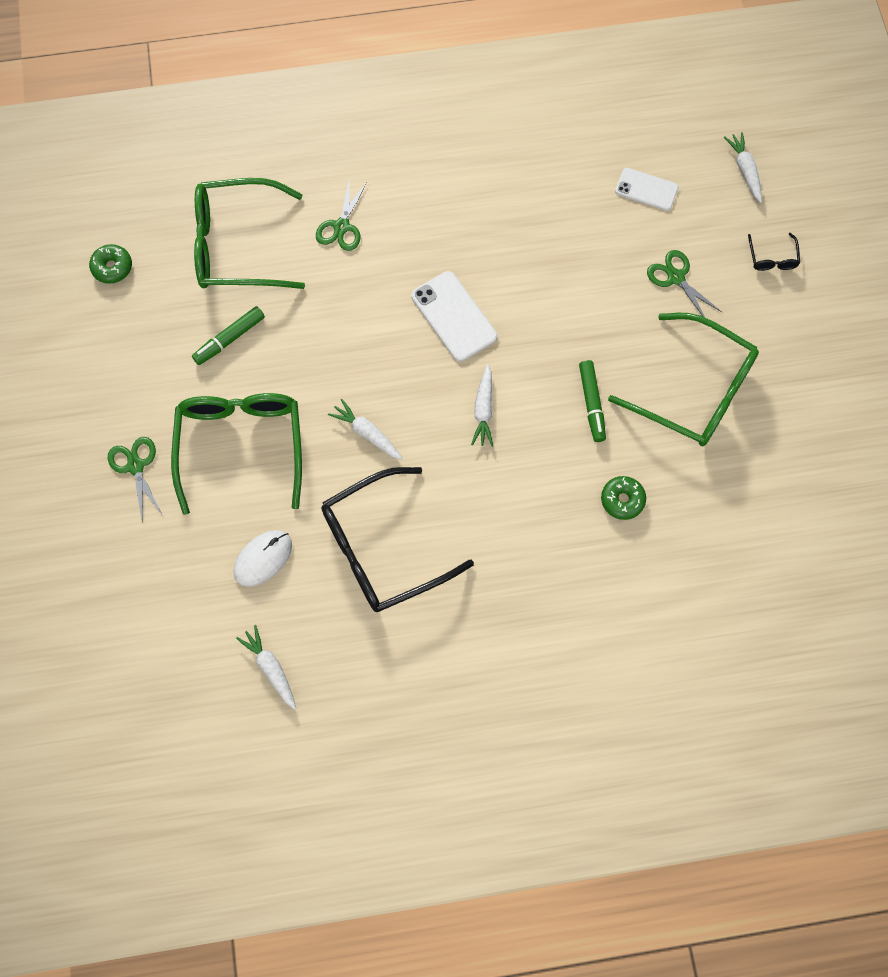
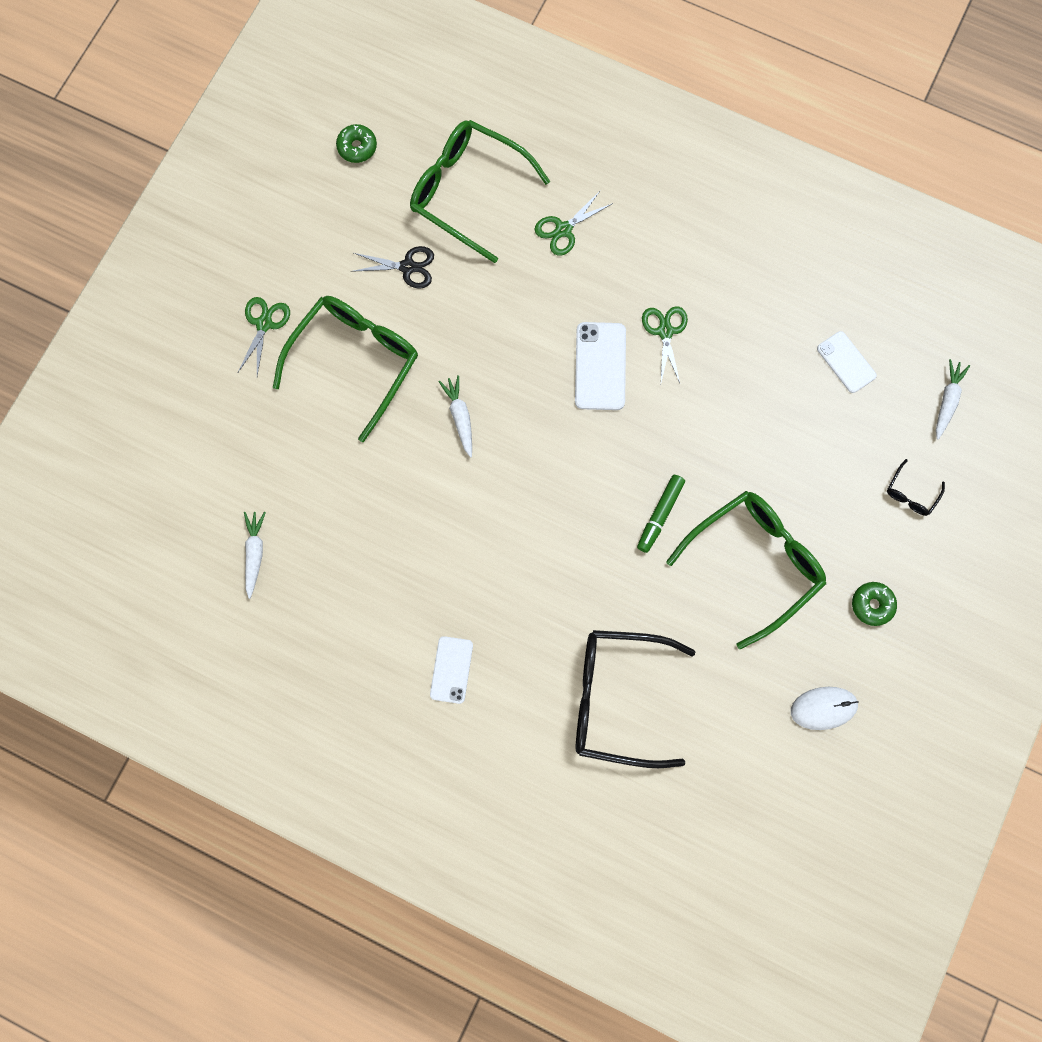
camera: 35 degrees right, 5 degrees up
(230, 339) = (407, 267): green marker -> black scissors
(263, 558) = (309, 464): white mouse -> white mouse (823, 708)
(382, 548) = (405, 518): black glasses -> black glasses (617, 698)
(483, 410) = (567, 461): white carrot -> none
(515, 648) = (451, 670): none -> white phone
(622, 500) = (625, 611): green donut -> green donut (872, 605)
(676, 277) = (813, 455): green scissors -> green scissors (665, 331)
(695, 391) = (755, 562): green glasses -> green glasses turned 105 degrees counterclockwise

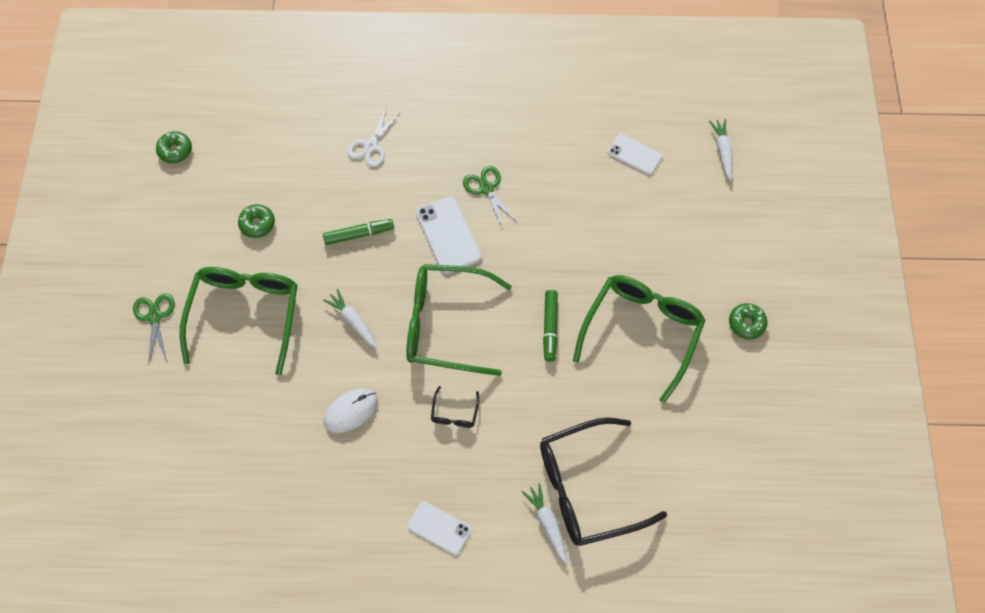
camera: 25 degrees left, 10 degrees down
(255, 553) = (226, 508): white carrot -> white carrot (547, 523)
(407, 267) = (257, 224): black scissors -> green donut
(451, 670) = (439, 528): white phone -> white phone turned 45 degrees counterclockwise
(467, 191) = (281, 148): green glasses -> green glasses (445, 324)
(507, 324) = (358, 234): none -> green marker
(563, 229) = (371, 146): green scissors -> white scissors
(823, 708) = (751, 419): white mouse -> white mouse (351, 411)
(911, 494) = (731, 229): black glasses -> black glasses (454, 413)

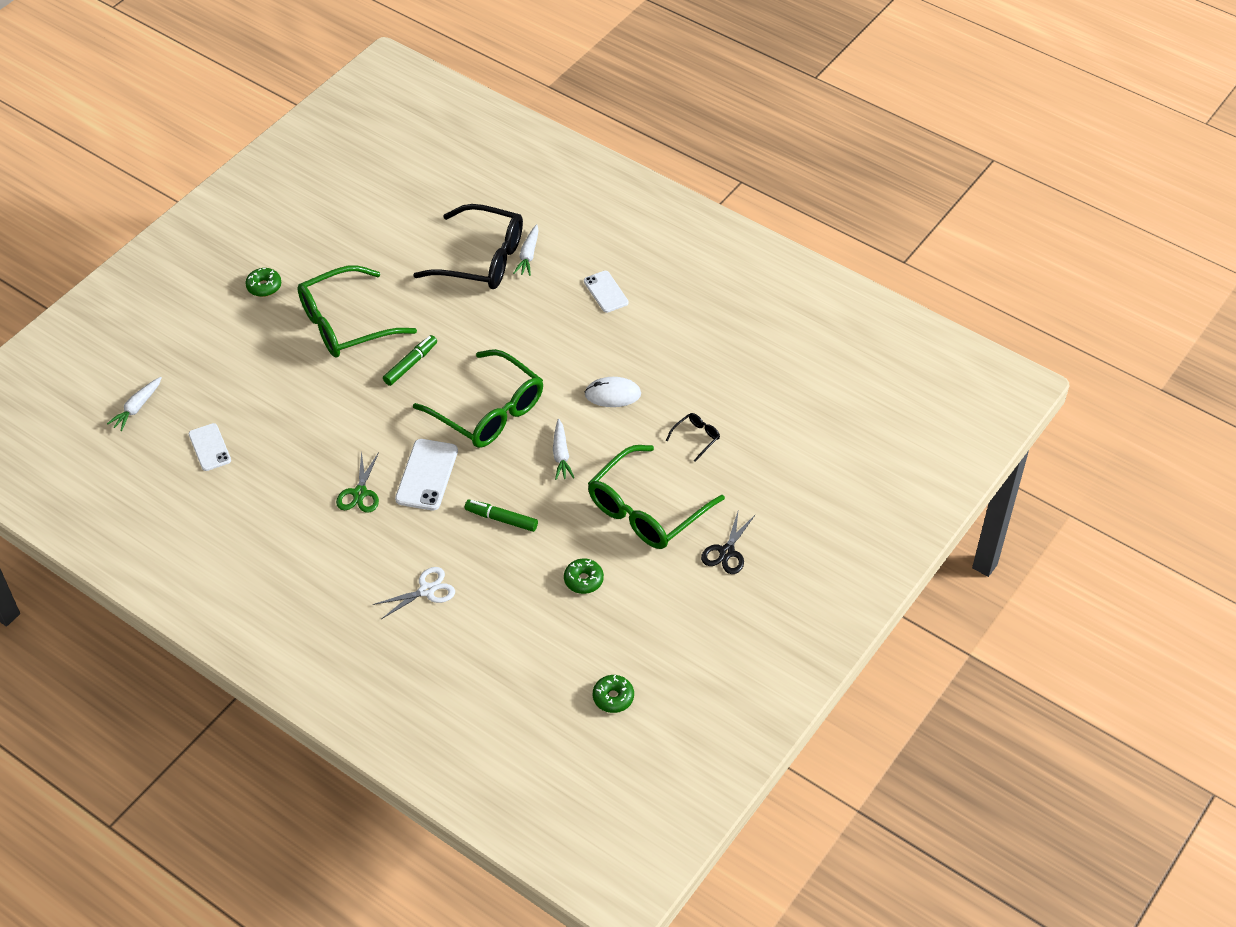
camera: 145 degrees left, 15 degrees down
(155, 317) = (726, 552): green scissors -> black scissors
(454, 413) = (535, 350): black glasses -> black glasses (696, 437)

